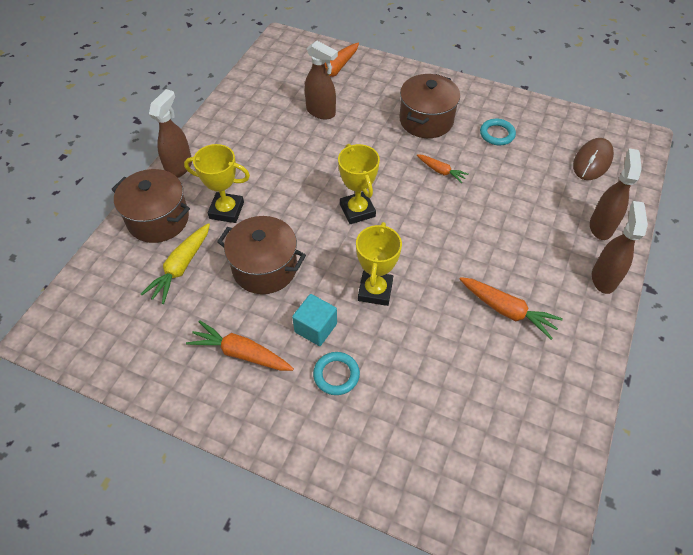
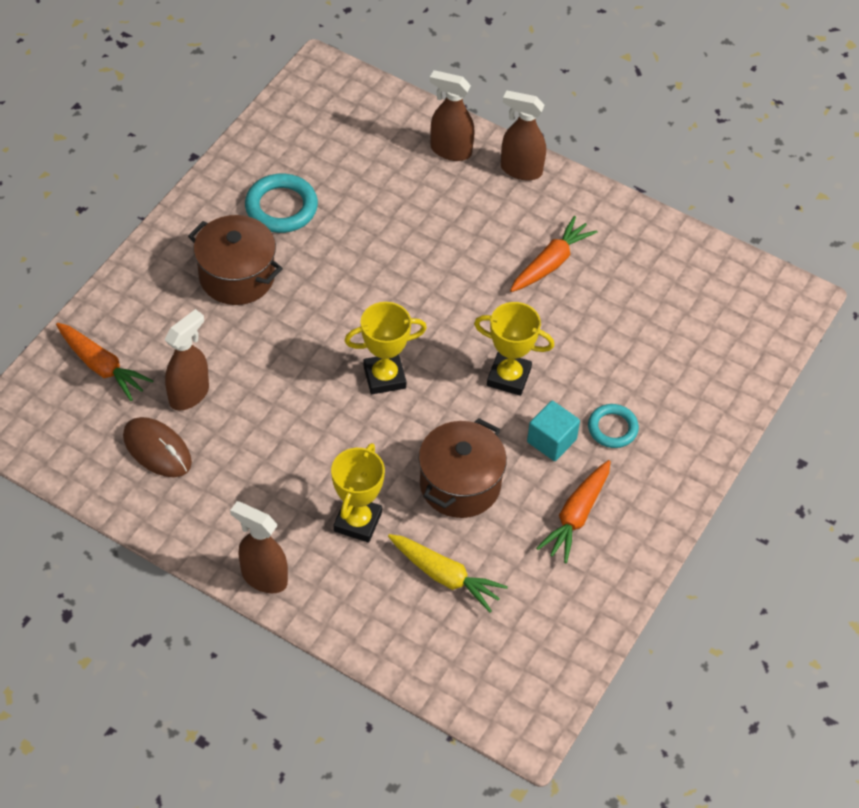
camera: 85 degrees left, 0 degrees up
(158, 219) = (359, 603): brown pot -> none
(441, 171) = (335, 279): orange carrot -> none
(497, 134) = (281, 207): turquoise ring -> turquoise ring, size x1.54
(592, 161) = (349, 128): brown mouse -> brown mouse (157, 449)

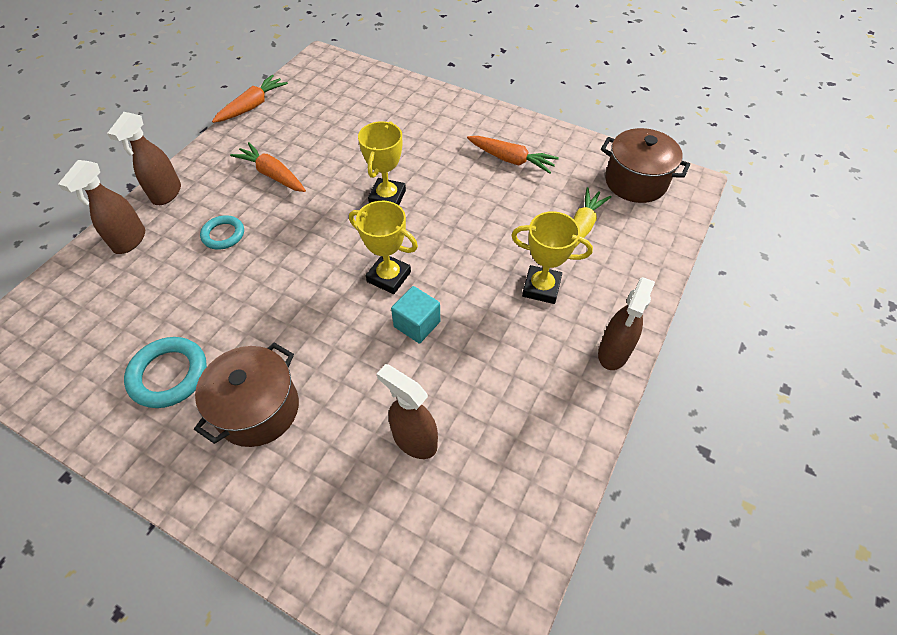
camera: 90 degrees left, 0 degrees up
(102, 366) = (378, 543): orange carrot -> orange carrot (252, 106)
(157, 449) = (487, 464): brown mouse -> none
(384, 377) = (389, 277): yellow trophy -> yellow trophy turned 45 degrees counterclockwise
(460, 484) = (493, 223): brown pot -> brown pot (635, 182)
(551, 441) = (446, 173): turquoise cube -> turquoise cube (417, 324)
(612, 428) = (432, 142): turquoise ring -> turquoise ring (223, 235)

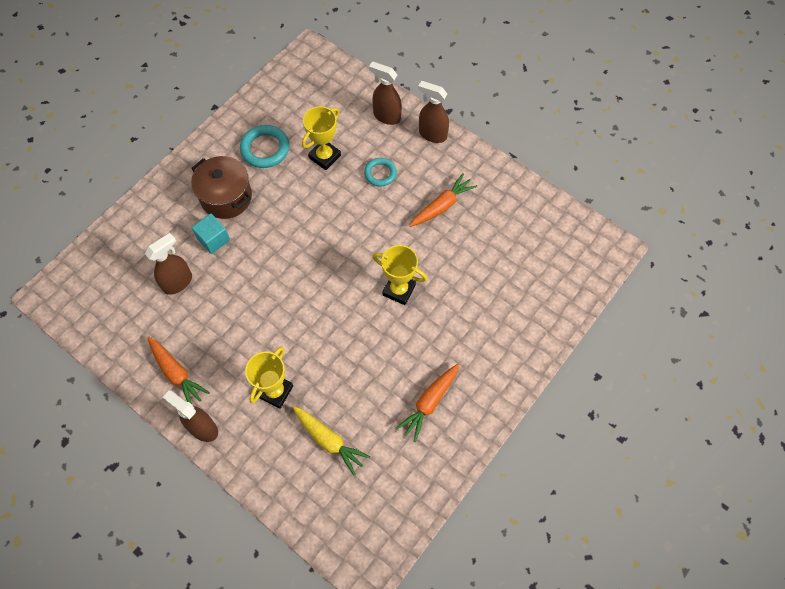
camera: 100 degrees right, 10 degrees up
(252, 106) = (538, 190): orange carrot -> orange carrot (176, 373)
(389, 277) = (313, 282): yellow trophy -> yellow trophy (324, 156)
(417, 324) = (265, 296): turquoise cube -> turquoise cube (213, 239)
(635, 182) = (378, 514): brown pot -> none

